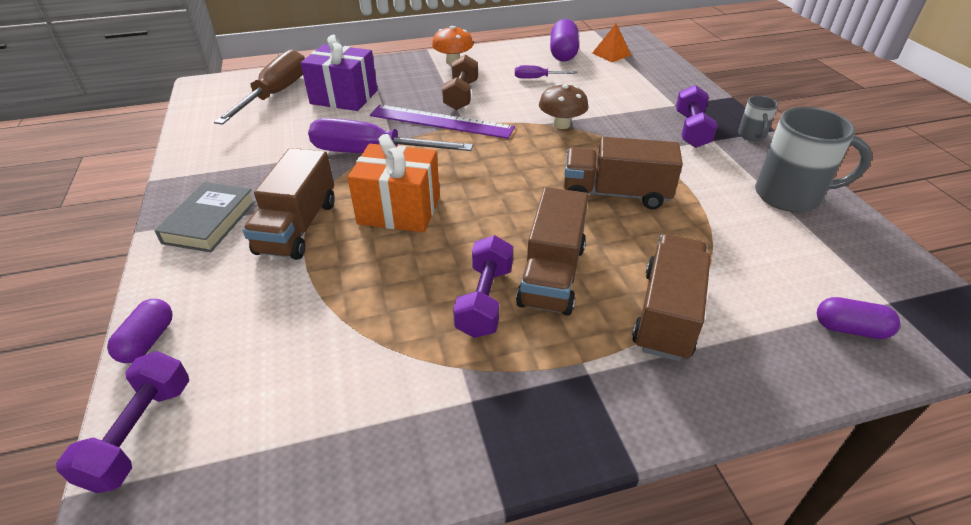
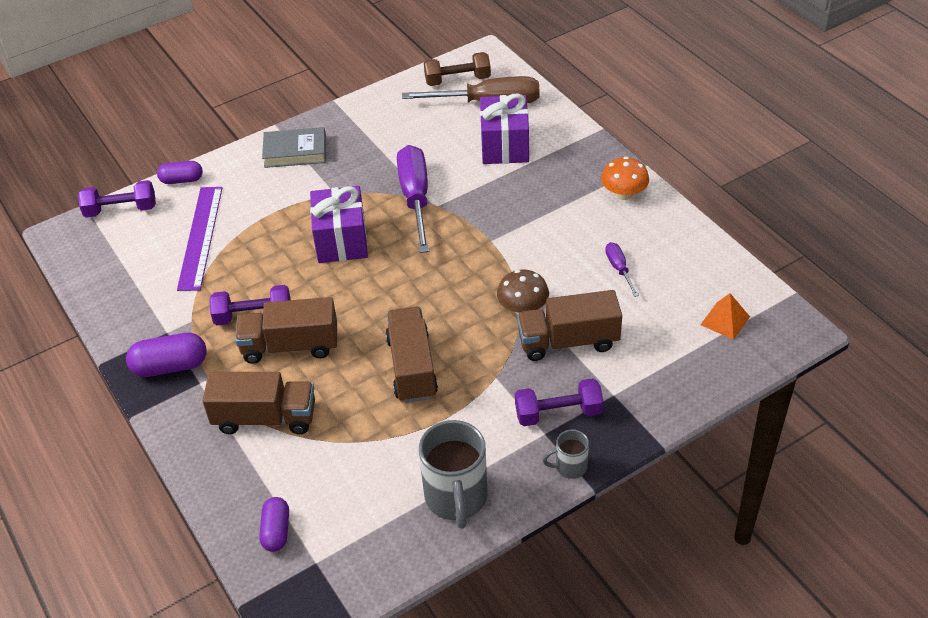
camera: 75 degrees right, 5 degrees up
(297, 227) = (303, 196): brown truck -> brown truck (568, 341)
(399, 210) = (341, 241): orange gift -> purple gift
(441, 121) = (489, 223): purple ruler -> purple ruler (200, 237)
(461, 95) = (548, 222): brown dumbbell -> brown dumbbell (457, 80)
(563, 53) = (699, 277): purple capsule -> purple capsule (170, 366)

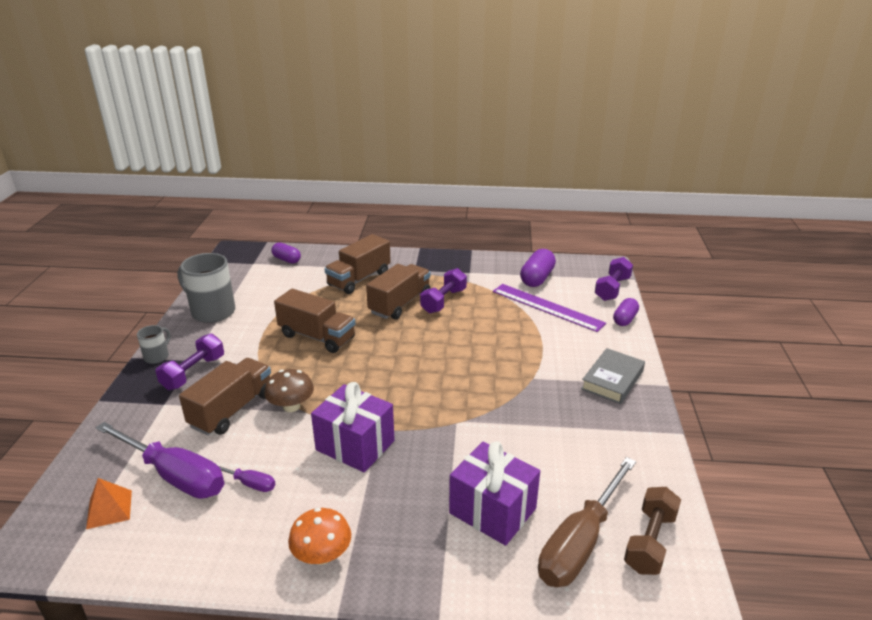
camera: 125 degrees right, 15 degrees down
(170, 366) = (440, 265): purple capsule -> purple capsule (537, 278)
(341, 241) = (472, 358): purple gift -> purple gift (355, 445)
(415, 198) = (479, 415): purple screwdriver -> purple screwdriver (174, 475)

